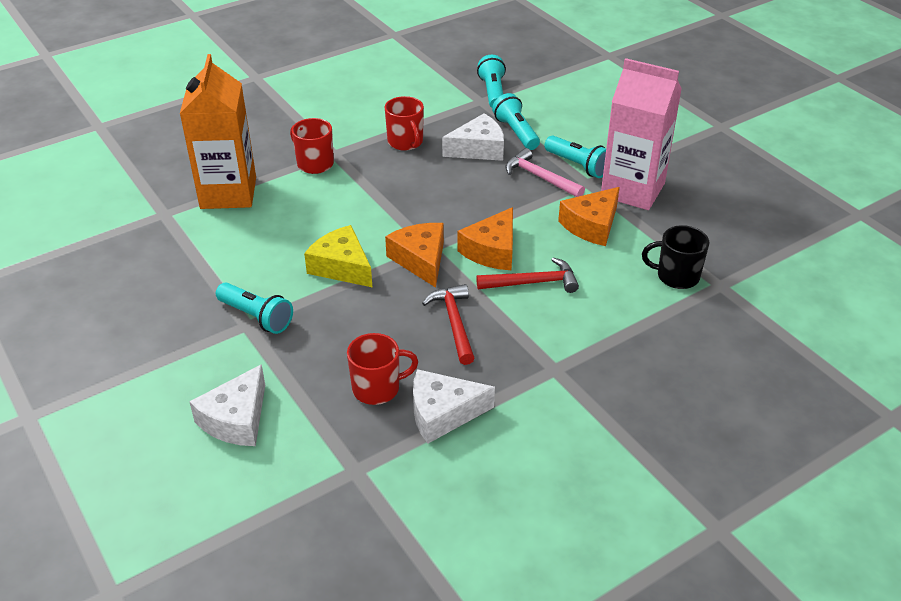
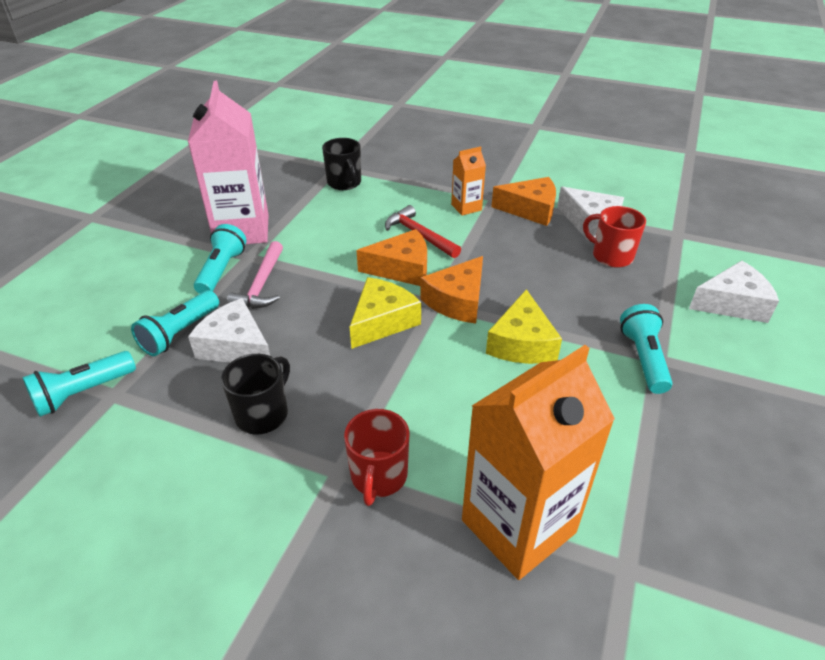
camera: 125 degrees left, 0 degrees up
(405, 142) = (263, 414): red mug -> black mug
(437, 214) = (382, 321): none -> yellow cheese
(454, 323) = (506, 251): red hammer -> none
(554, 337) = (466, 207): none -> orange carton
(591, 225) = (315, 233): orange cheese -> orange cheese (530, 210)

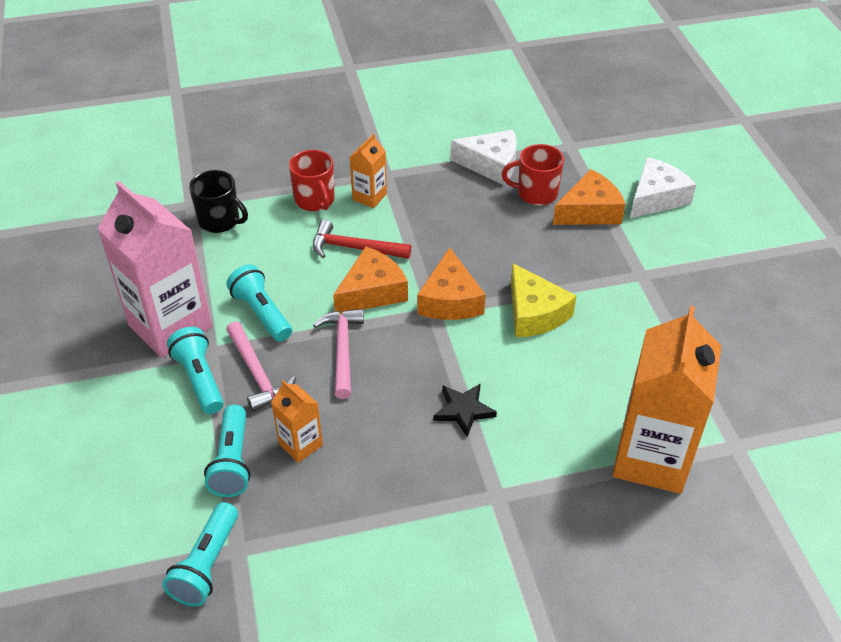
camera: 35 degrees left, 5 degrees up
(236, 346) = (300, 444): white cheese -> orange carton
(263, 414) = (390, 487): black mug -> none
(337, 297) = (343, 350): none -> pink hammer
(378, 476) = (528, 481): red mug -> red mug (315, 200)
(382, 321) = (405, 352): yellow cheese -> none
(383, 387) = (463, 410): none -> black star
(530, 210) = (429, 174): orange cheese -> orange cheese (589, 211)
(643, 358) = (631, 280): turquoise flashlight -> turquoise flashlight (262, 313)

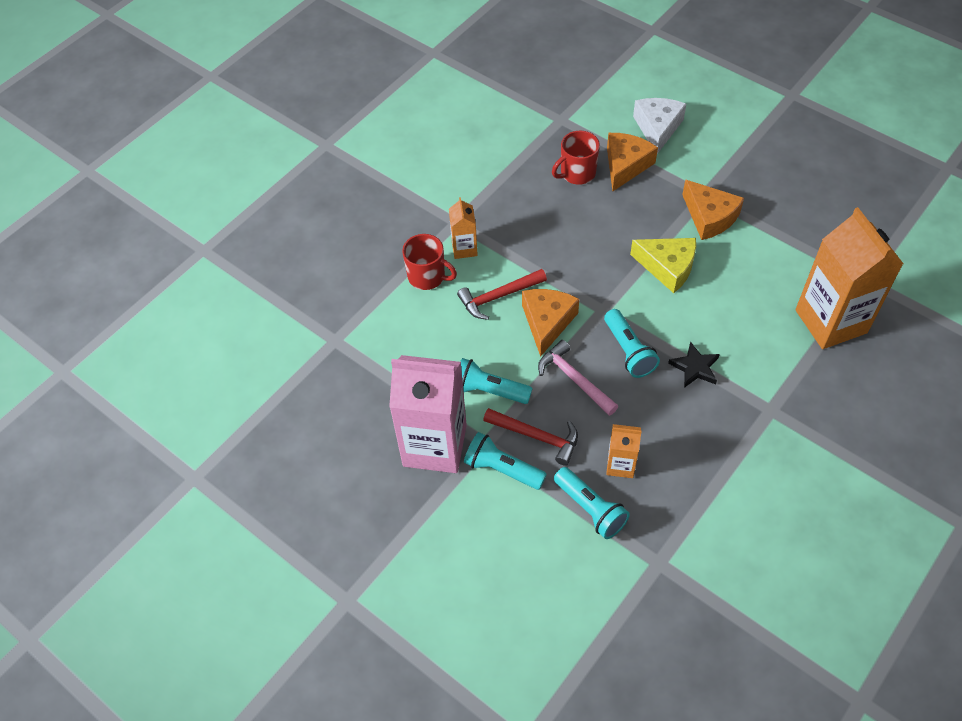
camera: 35 degrees left, 10 degrees up
(207, 564) = (651, 587): turquoise flashlight -> turquoise flashlight (628, 351)
(220, 221) = (375, 339): black mug -> none
(257, 374) = (537, 437): pink hammer -> red hammer
(450, 300) = (605, 294): orange cheese -> orange cheese (709, 217)
(491, 165) = (523, 168): white cheese -> none

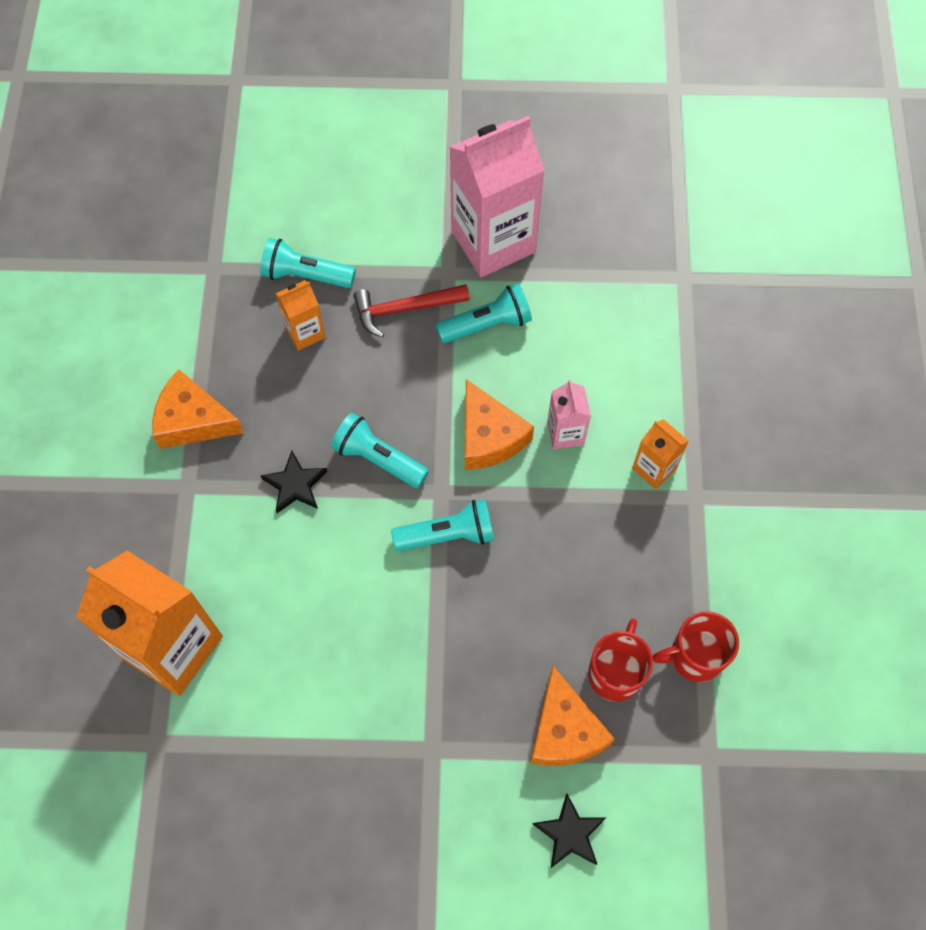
camera: 140 degrees right, 10 degrees up
(427, 276) = (661, 407): red mug -> red mug (695, 656)
(498, 296) = (565, 433): red hammer -> pink carton
(502, 469) = (413, 260): turquoise flashlight -> turquoise flashlight (448, 535)
(574, 379) = (412, 390): pink hammer -> none
(657, 128) = (570, 833): white cheese -> black star
(667, 267) = (406, 599): yellow cheese -> none
(709, 217) = (402, 714): orange cheese -> orange cheese (193, 420)

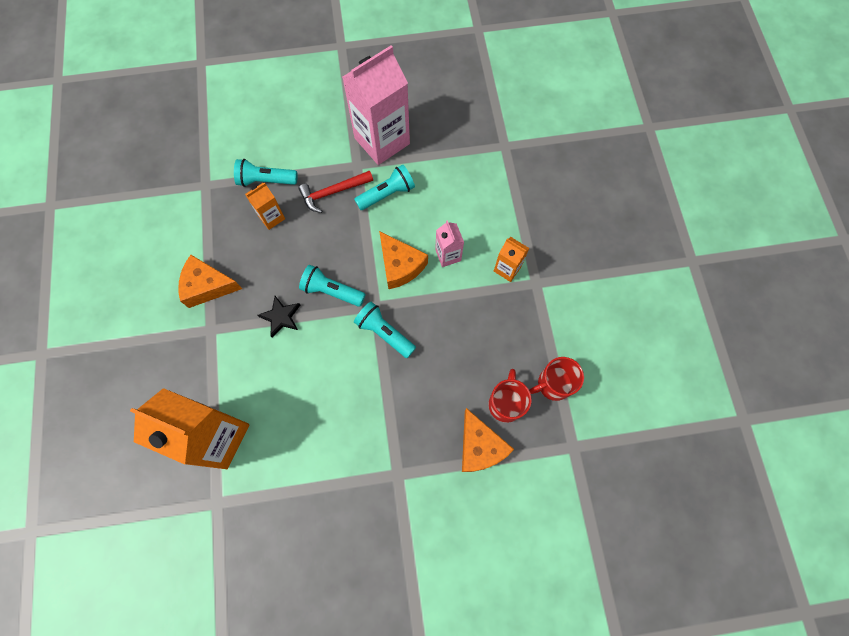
camera: 10 degrees left, 5 degrees up
(448, 535) = (384, 333): turquoise flashlight -> turquoise flashlight turned 120 degrees counterclockwise
(570, 833) = (494, 513): black star -> none

